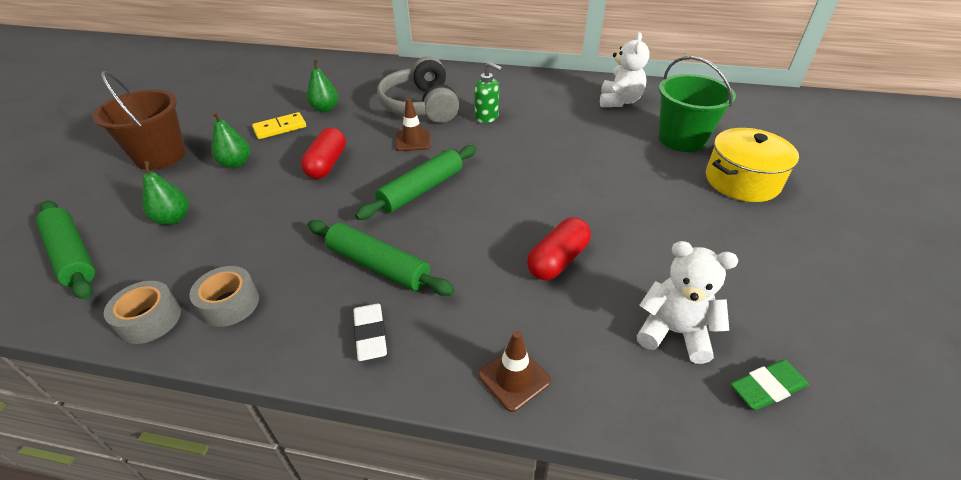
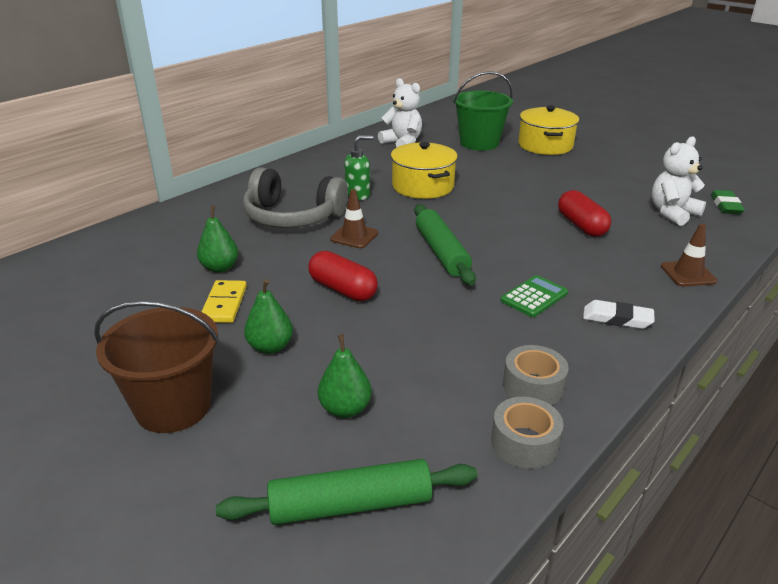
camera: 60 degrees left, 10 degrees down
(378, 266) = (534, 297): green rolling pin -> green calculator
(539, 140) = (423, 186): none -> yellow pot

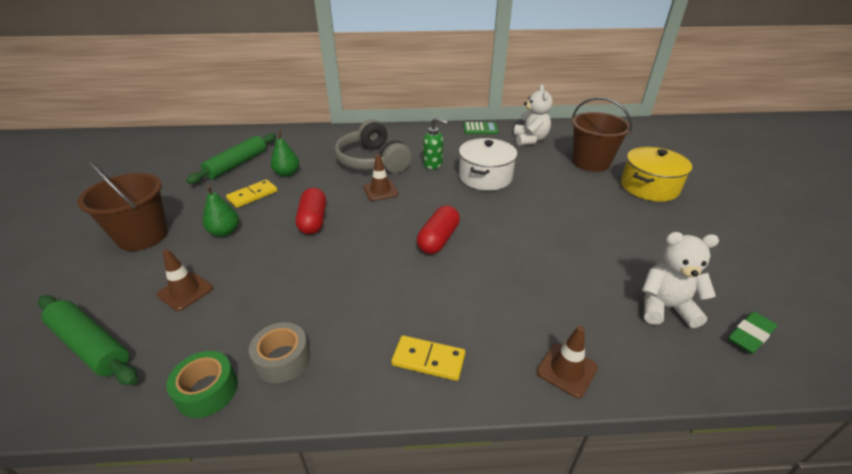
camera: 45 degrees right, 5 degrees up
(345, 409) = (185, 291): green pear -> brown traffic cone
(423, 186) = (485, 177): yellow pot -> white pot
(441, 252) = (408, 229): green rolling pin -> green rolling pin (237, 164)
(479, 143) = (591, 162): green bucket -> brown bucket
(524, 442) = (207, 391): grey tape -> green tape
(534, 297) = (404, 299): green calculator -> green calculator (480, 129)
(581, 225) = (549, 268): red capsule -> red capsule (438, 239)
(617, 319) = (428, 359): white eraser -> yellow domino

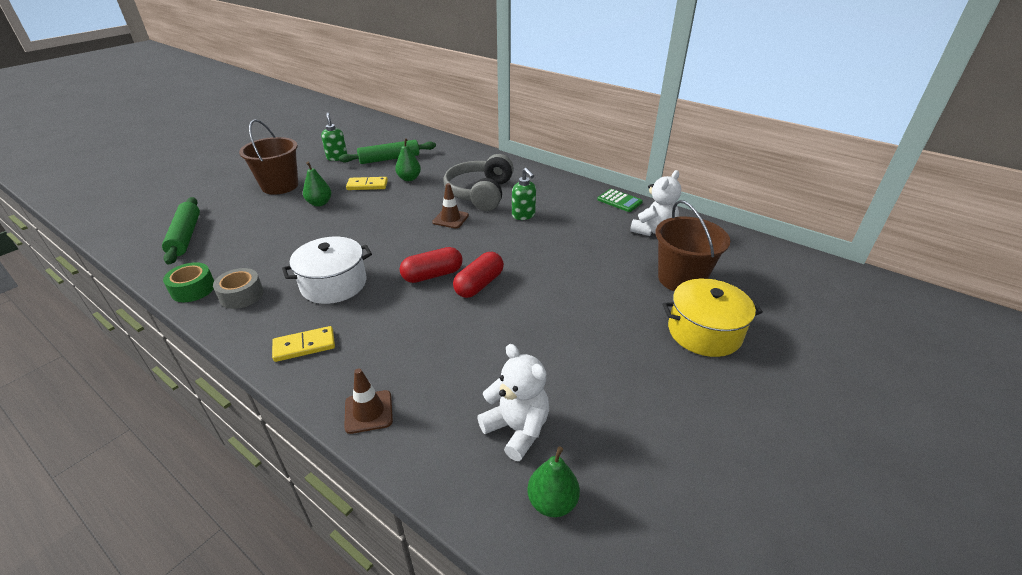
camera: 40 degrees right, 0 degrees up
(172, 183) = (337, 157): none -> green soap dispenser
(185, 291) = (254, 230): brown traffic cone -> none
(313, 220) = (376, 220): red capsule -> red capsule (479, 284)
(428, 359) = (304, 346): yellow domino -> yellow domino turned 75 degrees counterclockwise
(485, 177) = (550, 245): white pot -> white pot (334, 284)
(750, 335) = (552, 502): green eraser -> green pear

